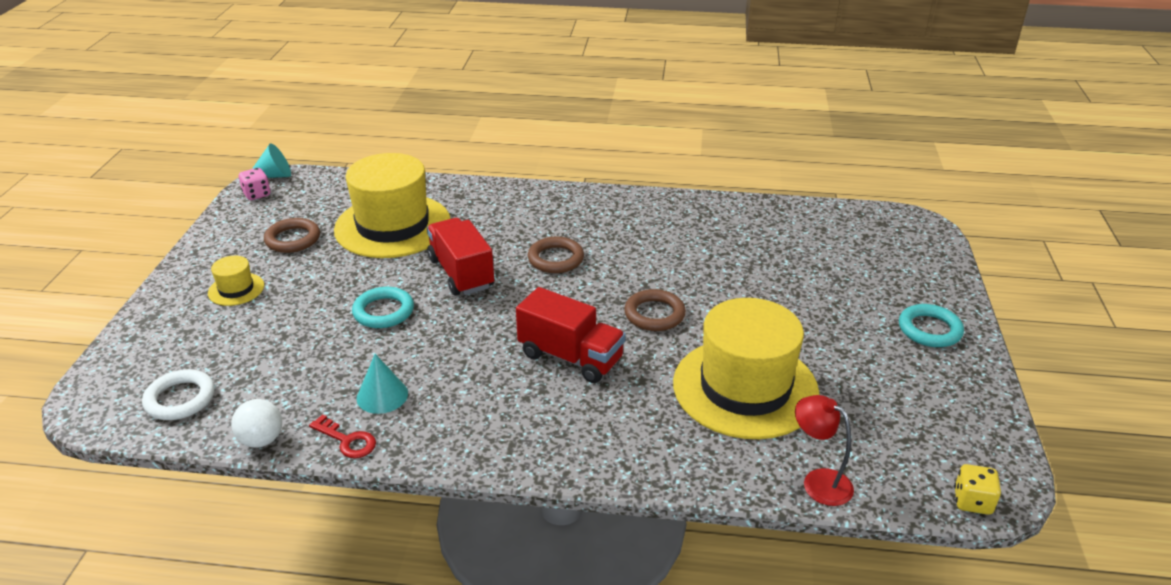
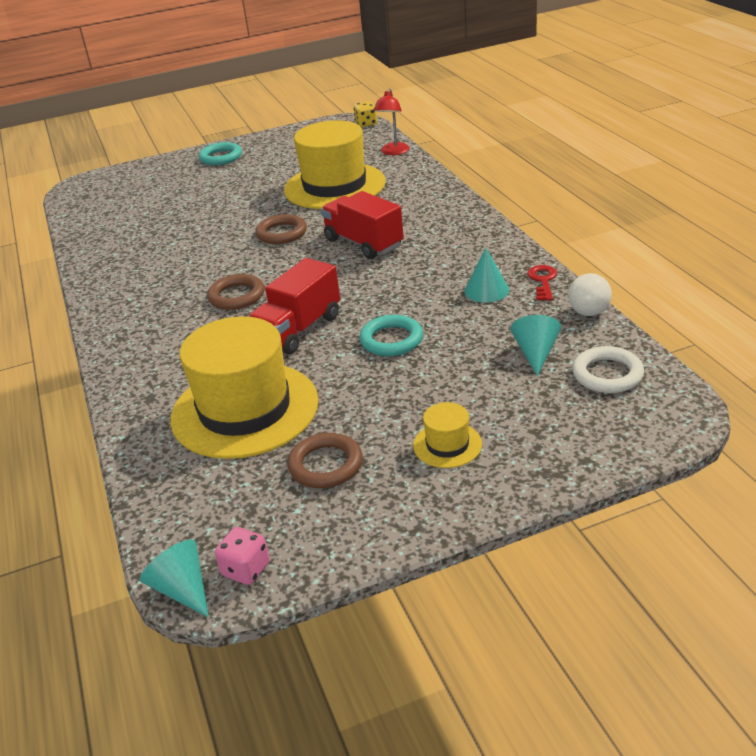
camera: 115 degrees left, 0 degrees up
(259, 376) = (535, 353): none -> turquoise cone
(570, 357) = (363, 243): red truck -> red truck turned 45 degrees counterclockwise

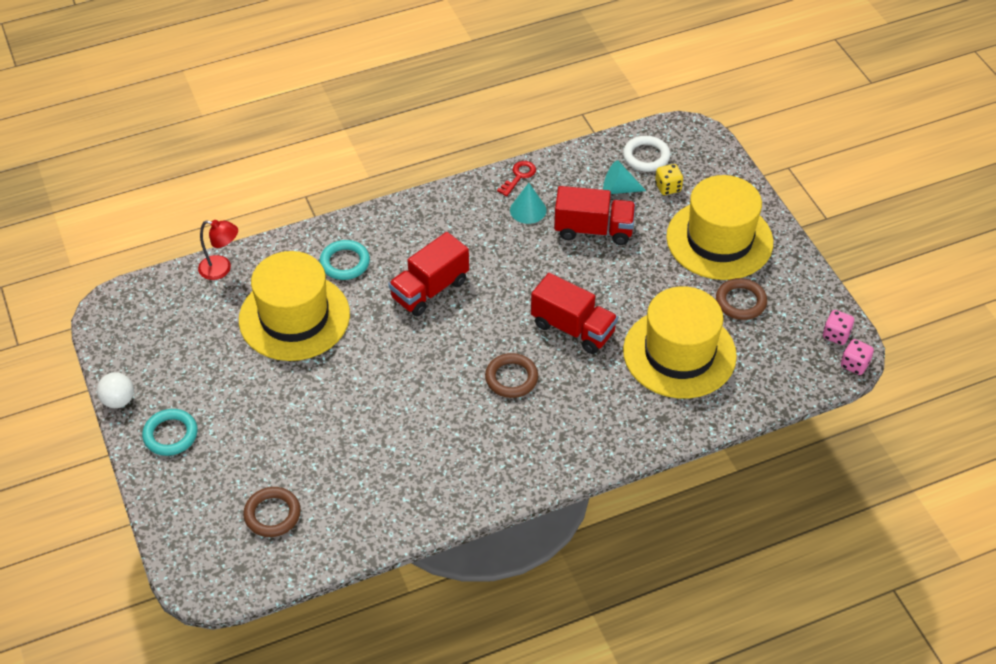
camera: 95 degrees left, 15 degrees up
(182, 589) = (854, 364): turquoise cone -> pink dice
(281, 233) = (394, 355): brown ring -> brown ring (272, 514)
(366, 124) = (123, 295): yellow dice -> yellow dice (668, 187)
(391, 340) = (594, 268): turquoise ring -> turquoise ring (345, 263)
(447, 445) = (719, 240): yellow hat -> yellow hat, size x2.33
(457, 337) = (593, 230): none -> red truck
(543, 281) = (519, 176): red key -> red key turned 120 degrees clockwise
(588, 312) = (568, 156): white ball -> white ball (118, 401)

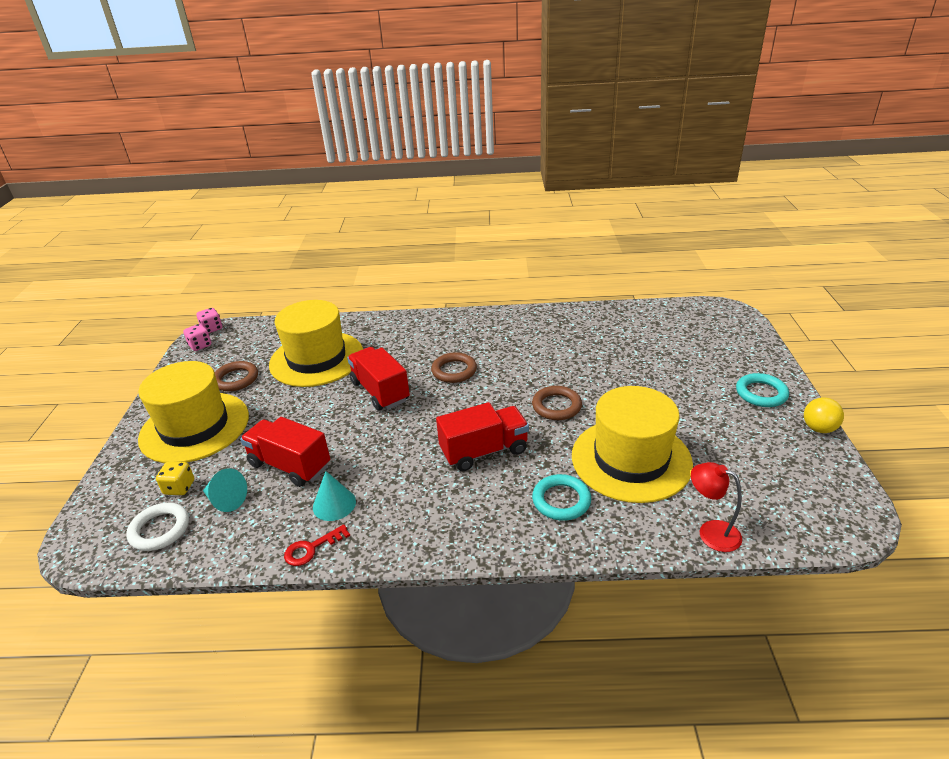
camera: 155 degrees left, 15 degrees down
(118, 401) = (818, 428): white ball -> yellow ball
(272, 514) = (673, 333): brown ring -> brown ring (556, 406)

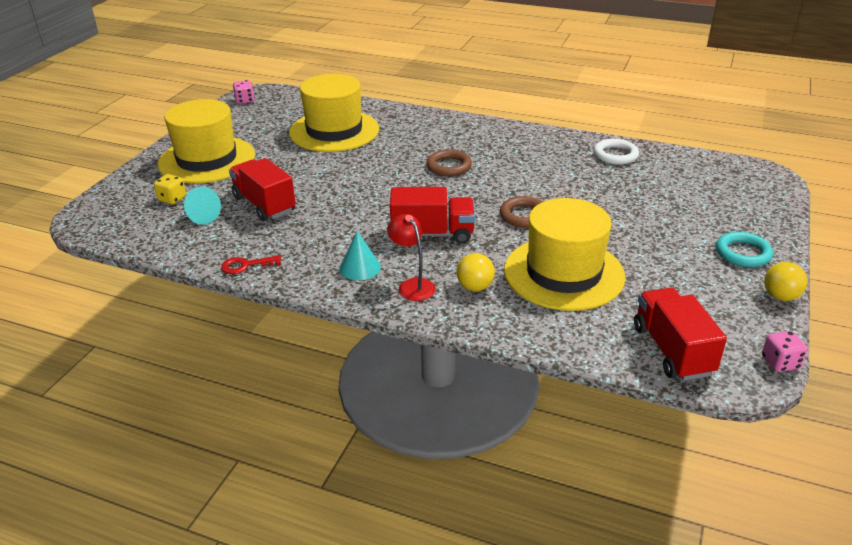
camera: 20 degrees right, 0 degrees up
(160, 530) = (143, 223): white ring -> white ring (615, 155)
(212, 329) = (261, 89): pink dice -> pink dice (780, 363)
(236, 379) = (259, 132): brown ring -> none
(334, 504) = (282, 240): turquoise cone -> turquoise cone (360, 267)
(380, 391) = (372, 168): red truck -> red truck (672, 350)
(561, 500) = (475, 287): turquoise ring -> yellow ball
(711, 532) = (596, 346): red lamp -> red lamp (412, 285)

